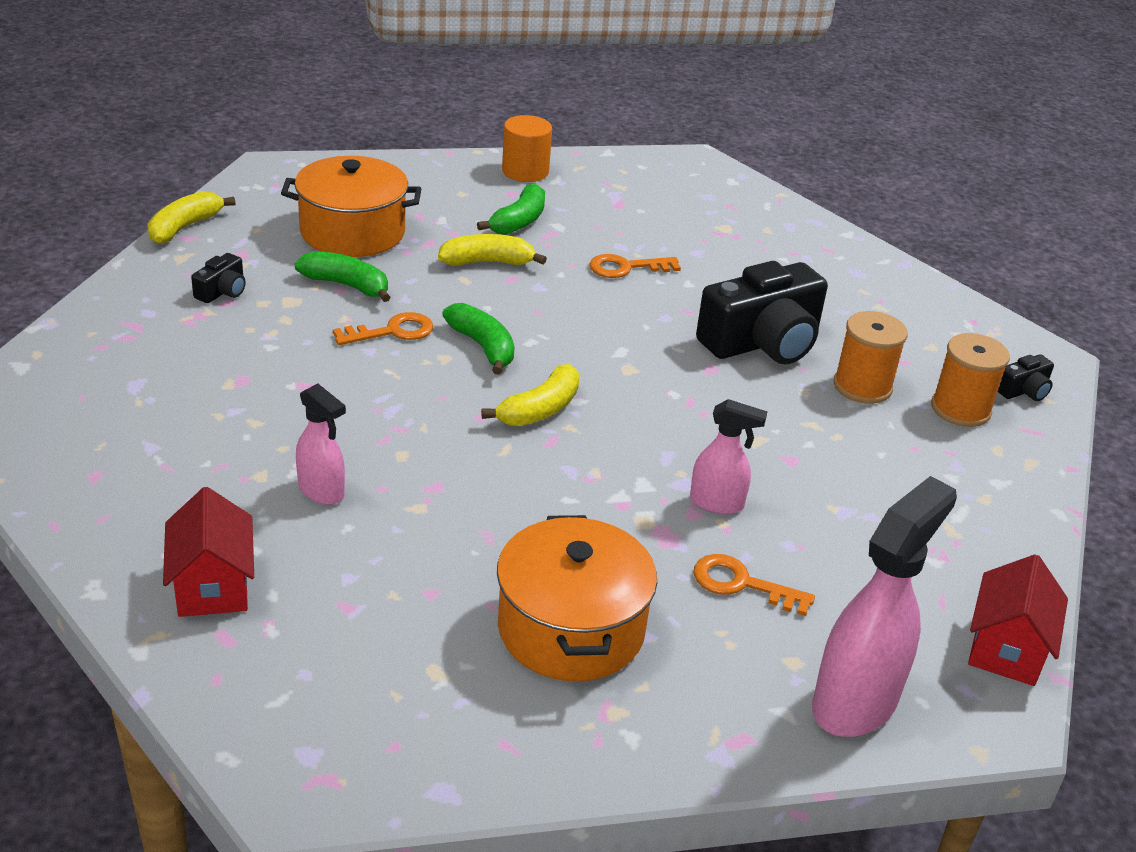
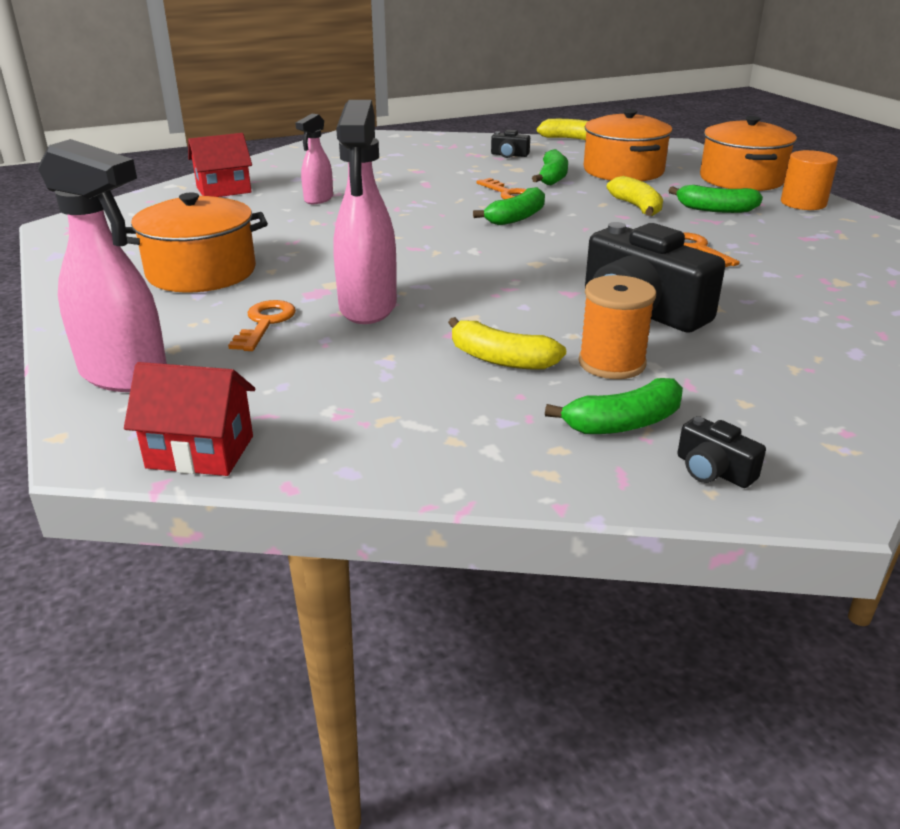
camera: 80 degrees right, 5 degrees down
(431, 175) = (741, 179): none -> orange pot
(540, 409) = (450, 241): yellow banana -> yellow banana (501, 359)
(717, 503) = (368, 307): pink spray bottle -> pink spray bottle, size x1.80
(960, 409) = (623, 423): orange spool -> green banana

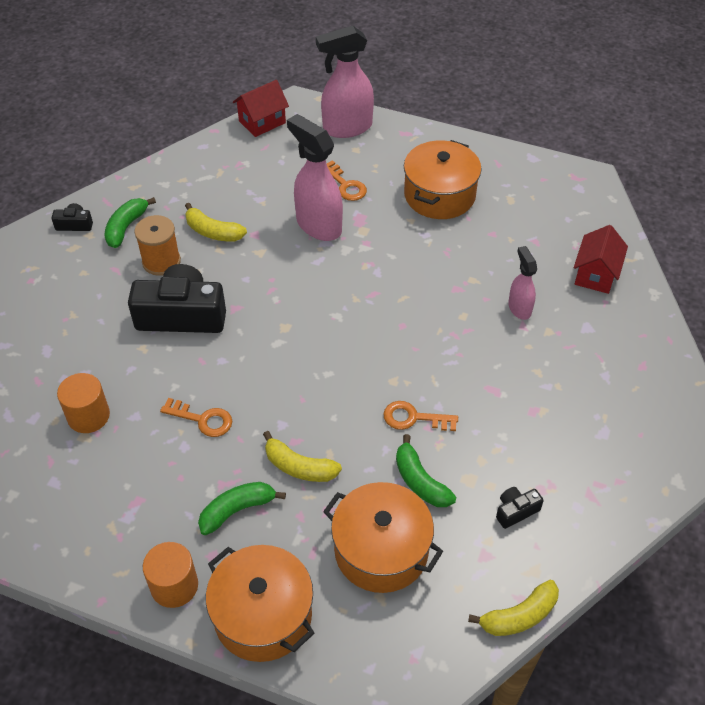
camera: 135 degrees right, 20 degrees up
(501, 359) = (213, 232): yellow banana -> yellow banana turned 135 degrees counterclockwise
(516, 217) = (362, 380): green banana -> none
(827, 290) = (88, 416): none -> orange cylinder

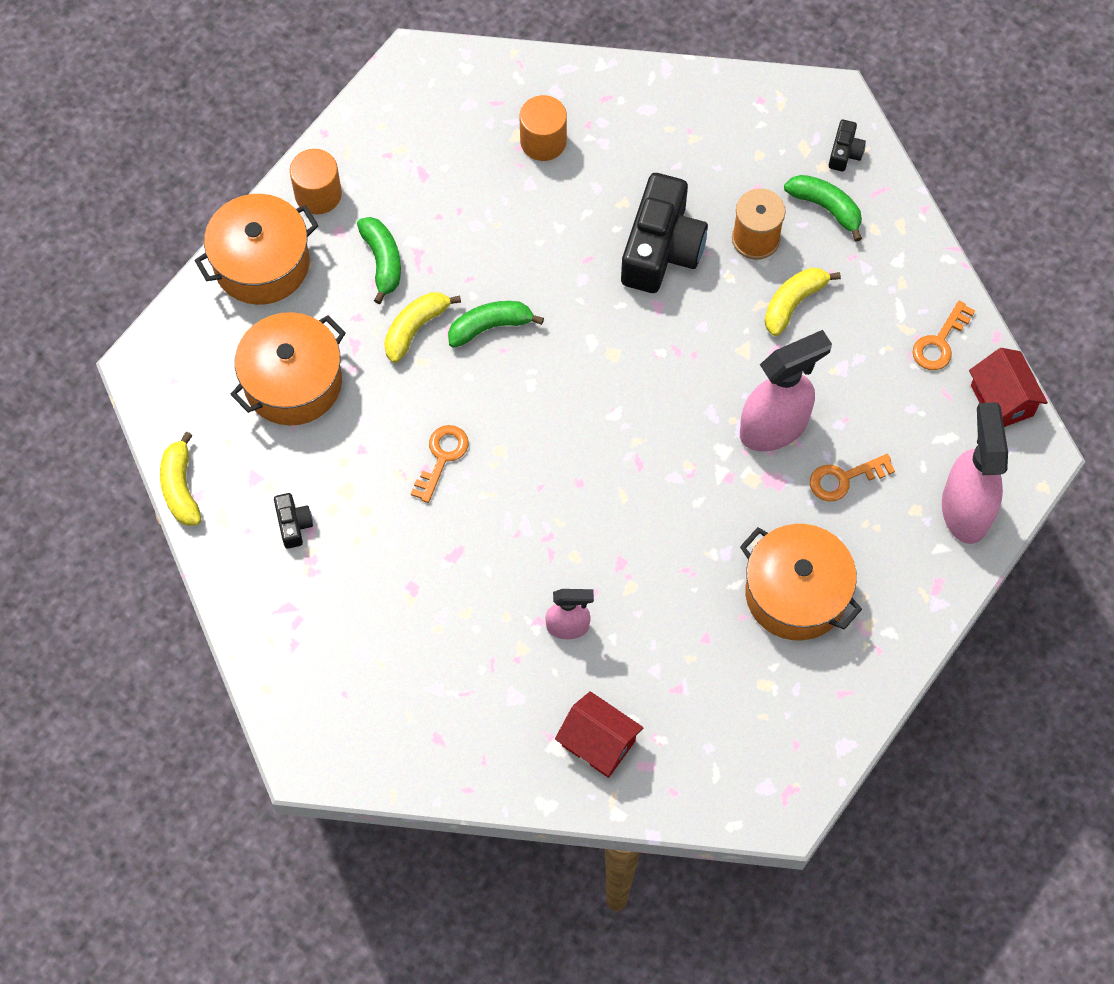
camera: 105 degrees right, 15 degrees up
(202, 419) = (505, 247): orange key -> orange key (940, 342)
(420, 481) = (360, 441): green banana -> green banana (490, 327)

